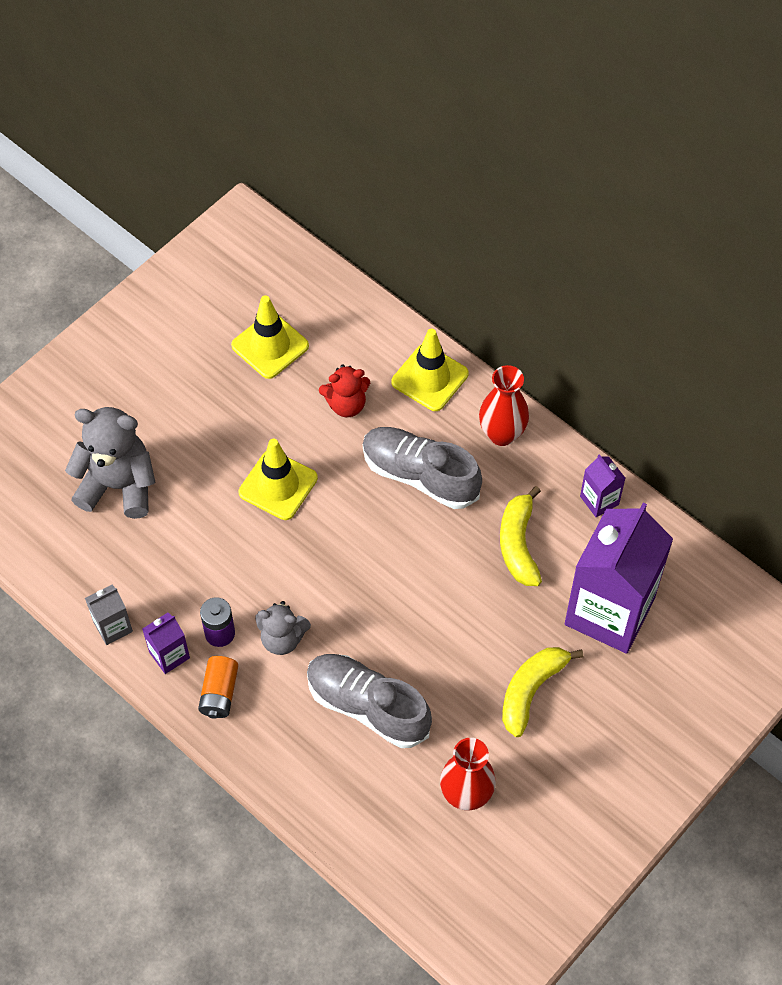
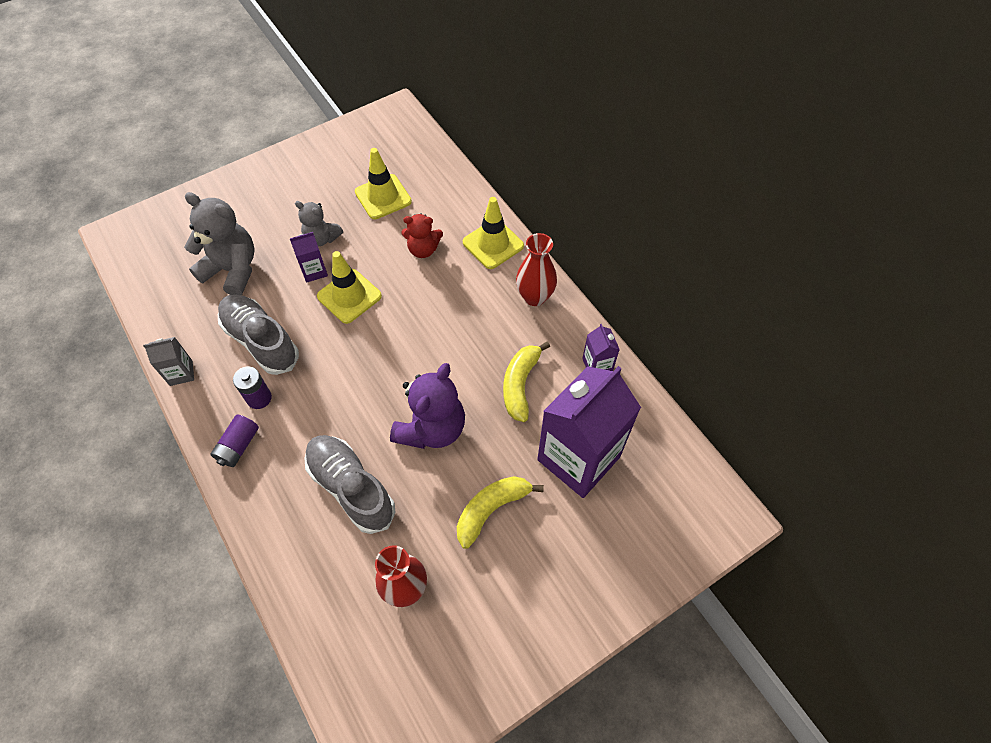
camera: 15 degrees right, 0 degrees up
(169, 655) = (213, 405): purple carton -> purple carton (314, 271)
(219, 693) = (238, 446): orange battery -> purple battery
(282, 638) = (305, 414): grey teddy bear -> grey teddy bear (322, 238)
(420, 475) = (460, 313): grey shoe -> grey shoe (261, 341)
(434, 619) = (432, 428): none -> purple teddy bear

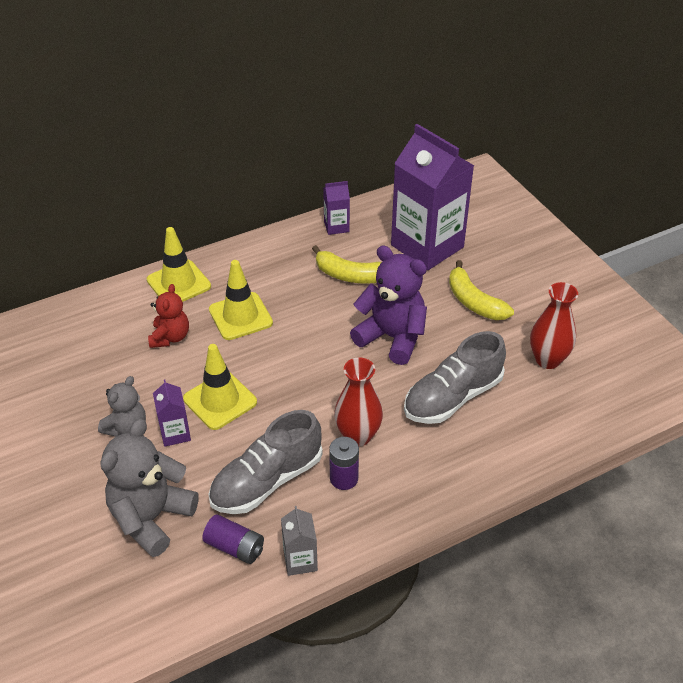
camera: 85 degrees left, 15 degrees down
(238, 446) = (402, 494): purple battery -> purple battery (235, 547)
(383, 197) = (79, 370): yellow traffic cone -> yellow traffic cone (240, 316)
(535, 297) = (253, 258): red vase -> red vase (358, 436)

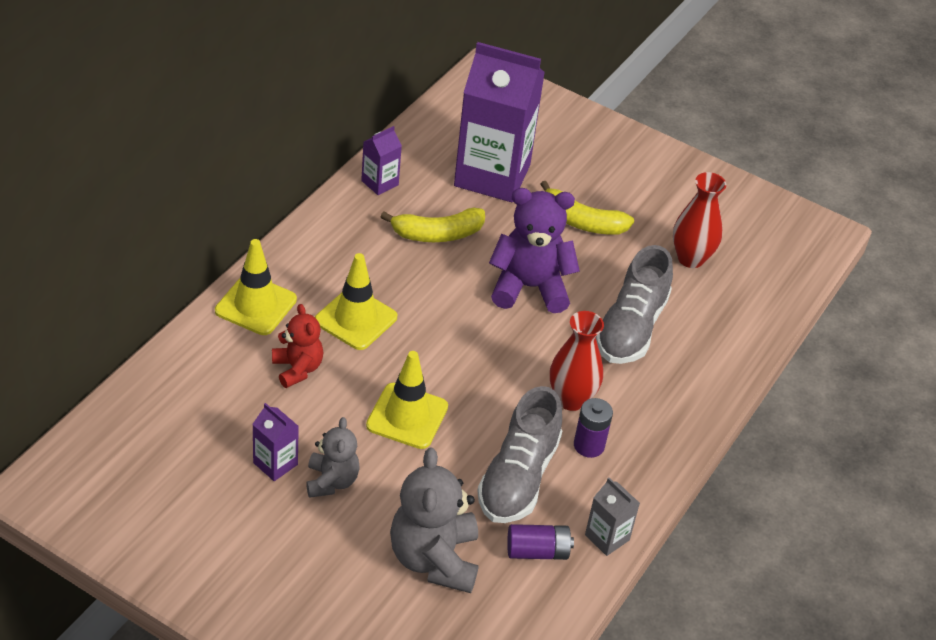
camera: 35 degrees left, 0 degrees up
(175, 433) = (388, 467): purple carton -> purple carton (275, 464)

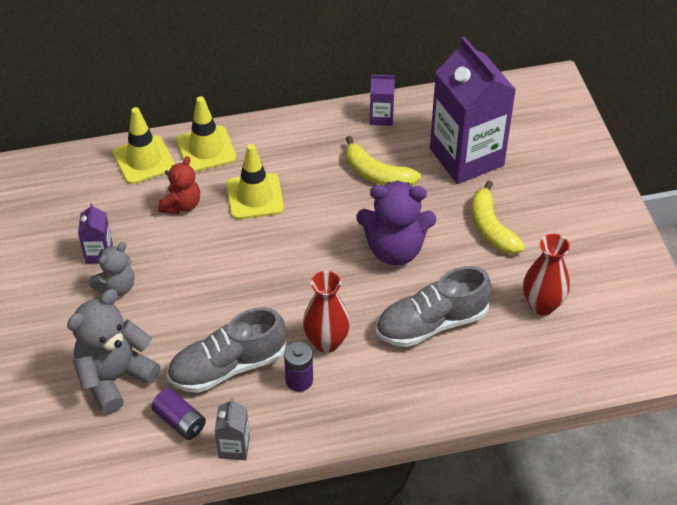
camera: 50 degrees right, 5 degrees up
(407, 416) = (209, 279): yellow traffic cone -> yellow traffic cone (144, 160)
(529, 287) = (394, 249): purple teddy bear -> purple teddy bear turned 135 degrees clockwise

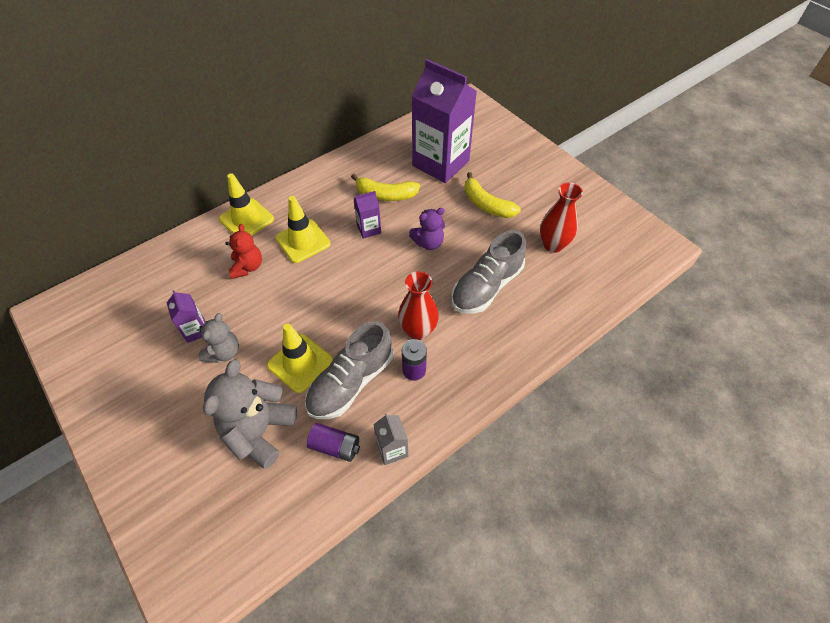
camera: 25 degrees left, 5 degrees up
(144, 160) = (199, 243): yellow traffic cone -> yellow traffic cone (300, 363)
(381, 117) = (366, 156): purple carton -> purple carton (369, 229)
(394, 249) = (428, 243): purple teddy bear -> purple teddy bear, size x0.60

